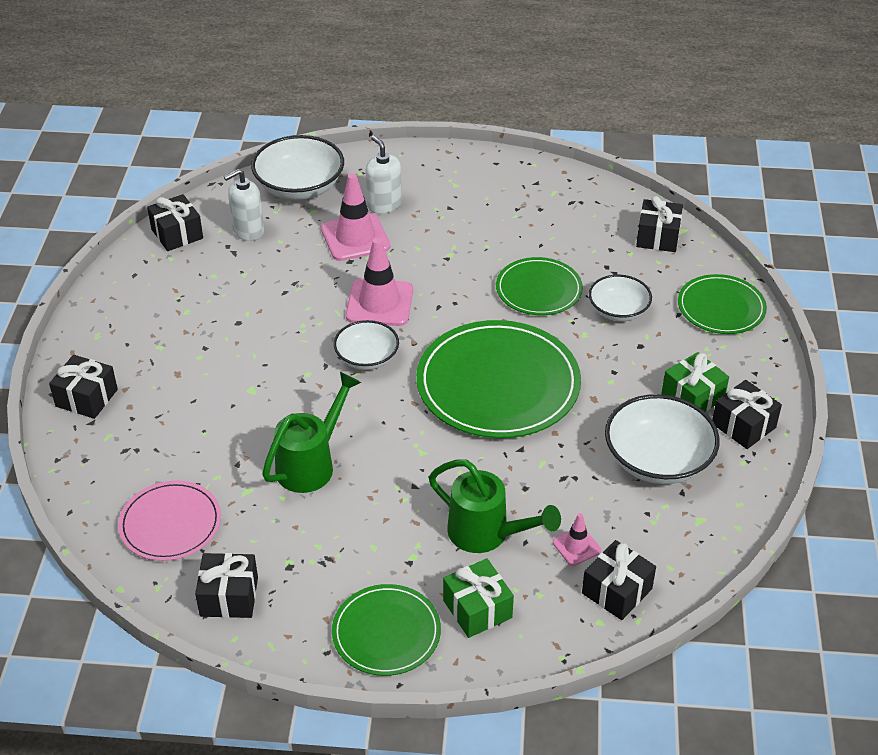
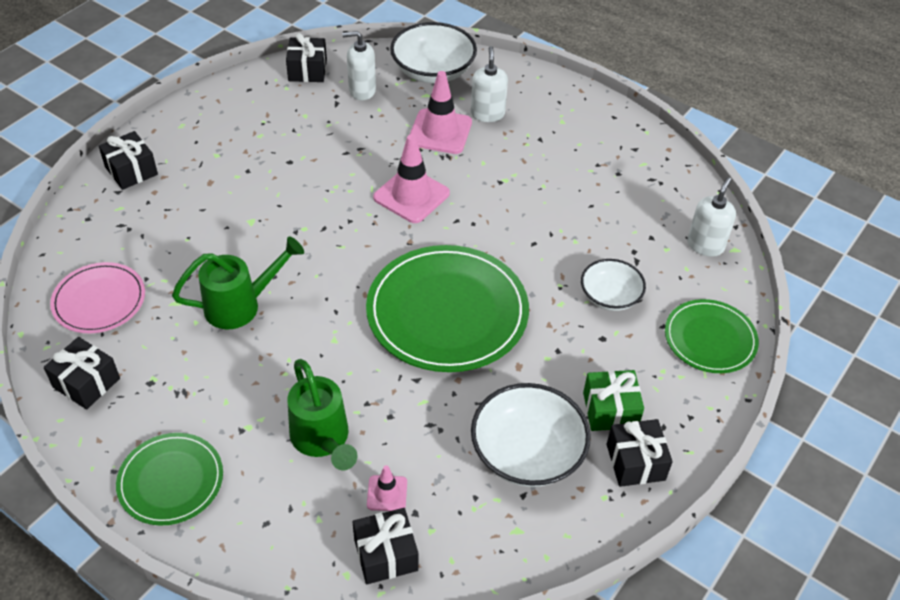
camera: 30 degrees right, 5 degrees up
(367, 358) = (361, 237): white bowl -> none
(477, 609) = (257, 502): green gift -> none
(538, 289) = (554, 245): green plate -> none
(658, 237) = (705, 245): black gift -> white soap dispenser

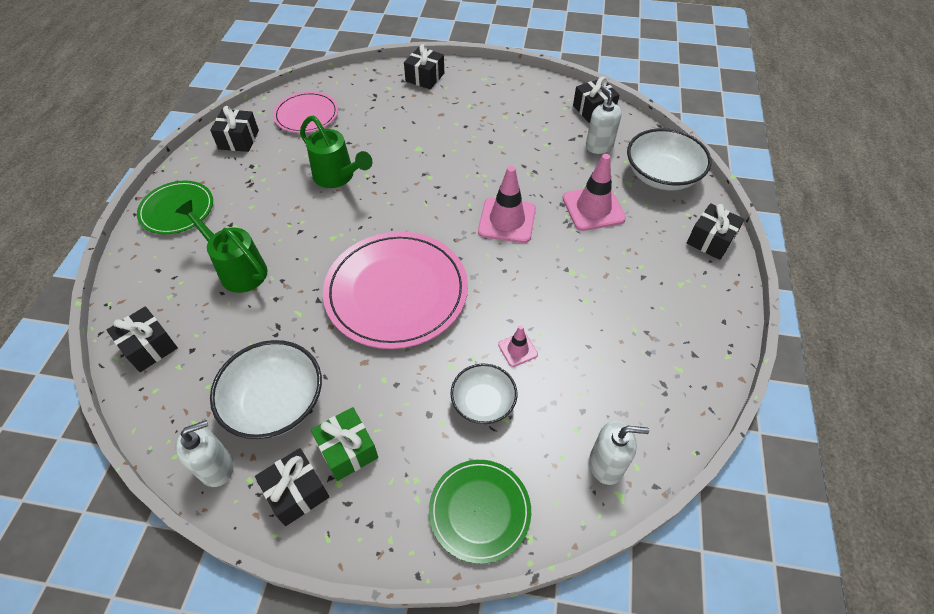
camera: 65 degrees right, 5 degrees up
(322, 440) = (238, 269): green watering can -> green watering can turned 90 degrees clockwise
(387, 493) = (203, 325): pink traffic cone -> pink traffic cone (517, 349)
(447, 312) = (396, 292): green plate -> pink plate
(487, 114) = (642, 229): white soap dispenser -> white soap dispenser (216, 467)
(528, 81) = (710, 240): none -> black gift

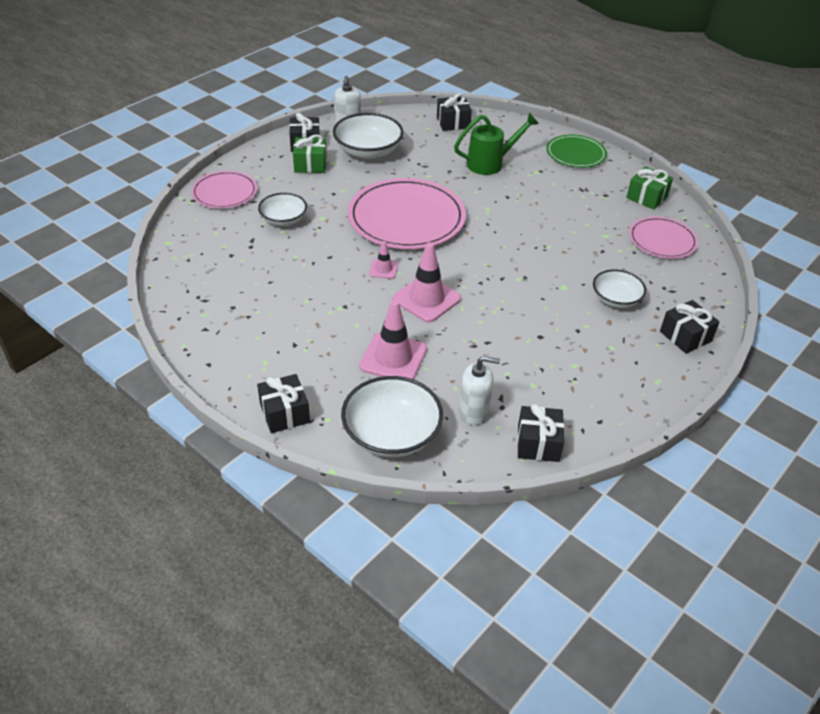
camera: 120 degrees right, 10 degrees down
(239, 140) = (647, 197): black gift -> green gift
(338, 177) = (557, 231): green watering can -> none
(410, 118) = (616, 299): none -> white bowl
(479, 511) = (224, 192): green plate -> pink plate
(517, 349) = (303, 249): pink traffic cone -> pink traffic cone (383, 269)
(606, 464) = (190, 246): white soap dispenser -> none

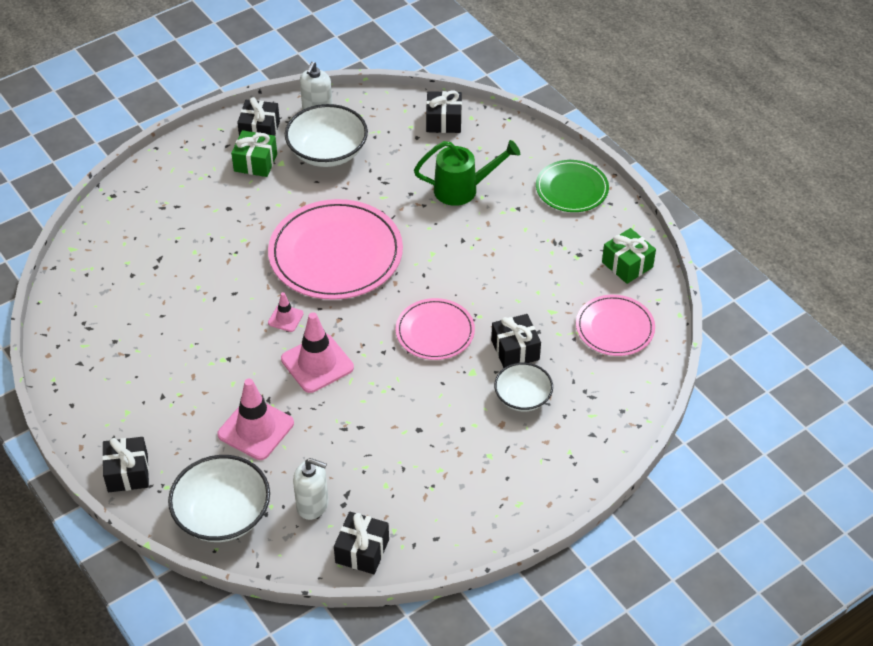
camera: 15 degrees right, 5 degrees up
(224, 192) = (149, 189): pink plate -> pink plate (435, 331)
(283, 219) = (201, 236): white bowl -> none
(685, 336) = (577, 456): black gift -> black gift (515, 350)

